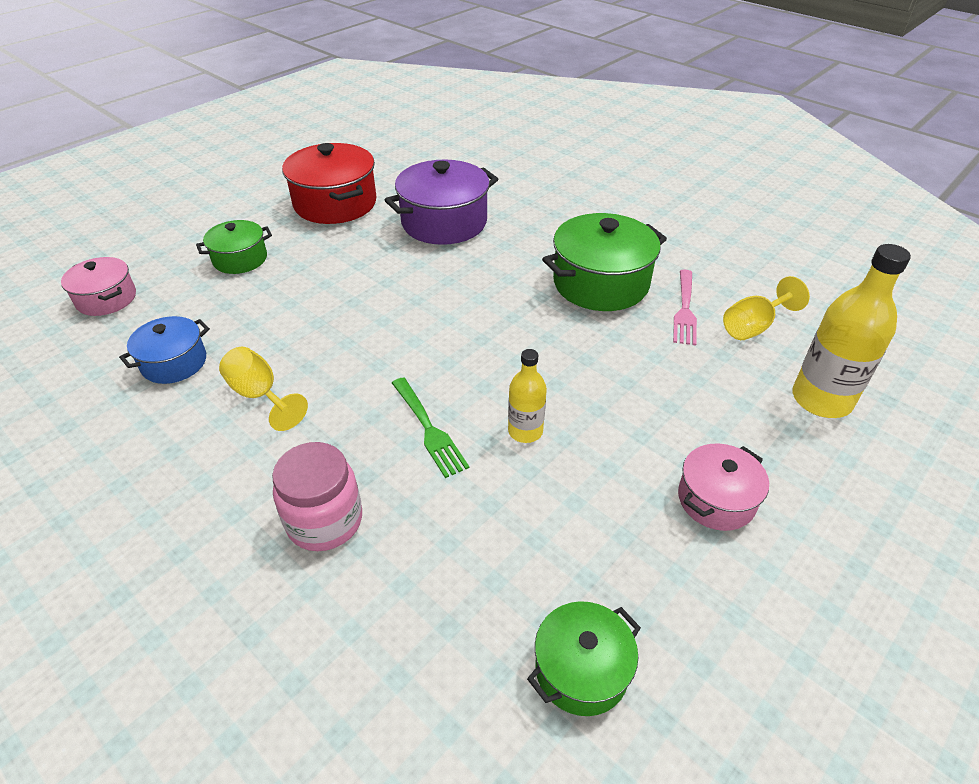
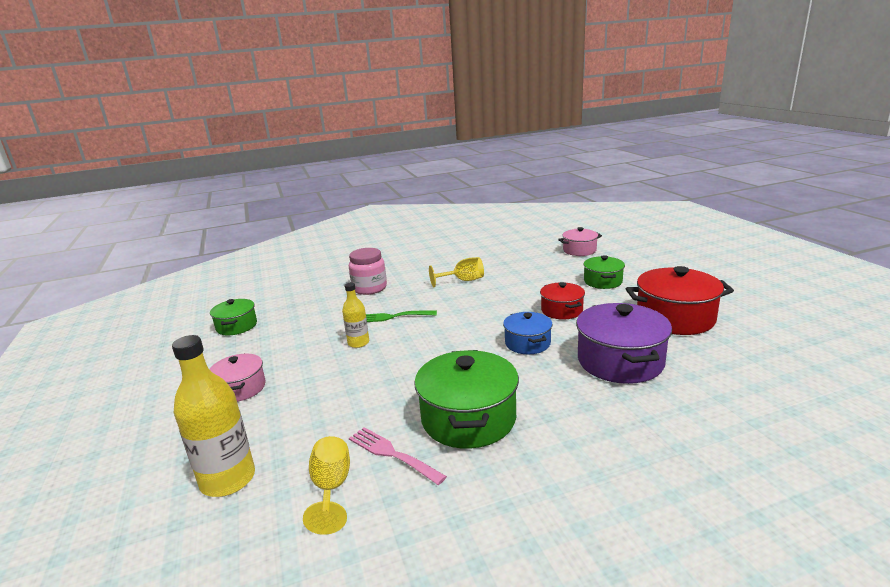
camera: 120 degrees right, 20 degrees down
(174, 363) = (508, 264): blue pot -> blue pot (527, 343)
(343, 275) = (561, 310): none -> red pot

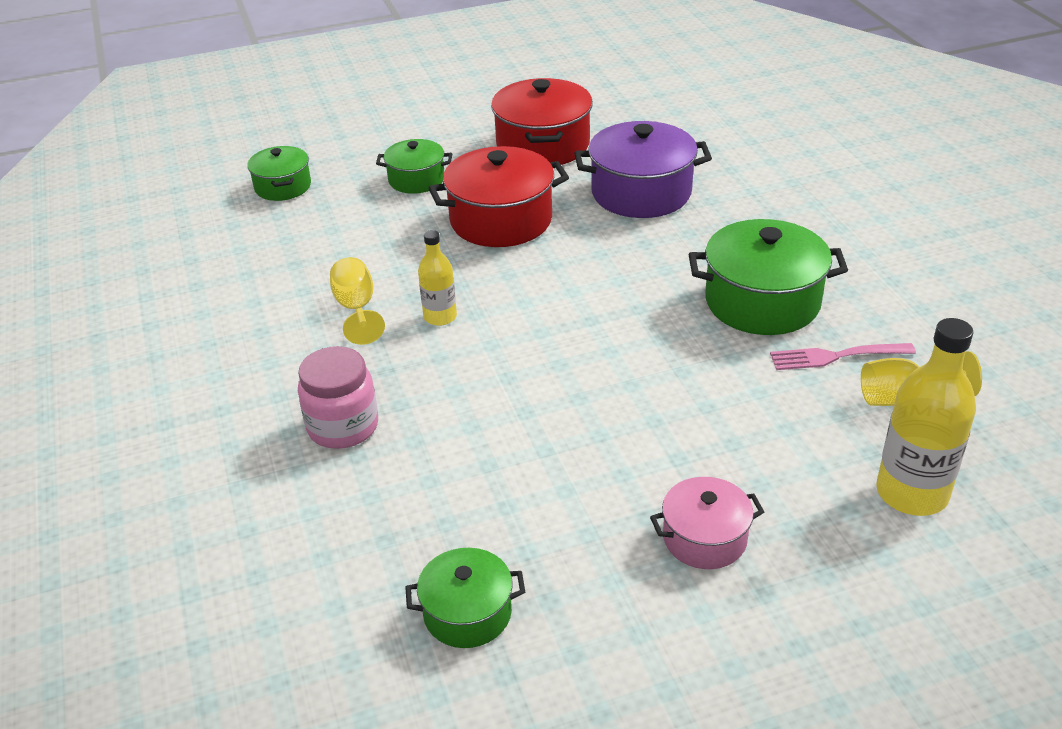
camera: 90 degrees left, 15 degrees up
(358, 343) = (567, 416): yellow bottle -> yellow bottle (440, 317)
(392, 317) = (480, 384): green fork -> none
(392, 454) = (835, 356): pink fork -> pink fork turned 45 degrees clockwise
(527, 343) = (590, 253): blue pot -> none
(561, 310) = (501, 220): red pot -> red pot, size x1.71
(579, 250) = (283, 186): pink pot -> green pot

